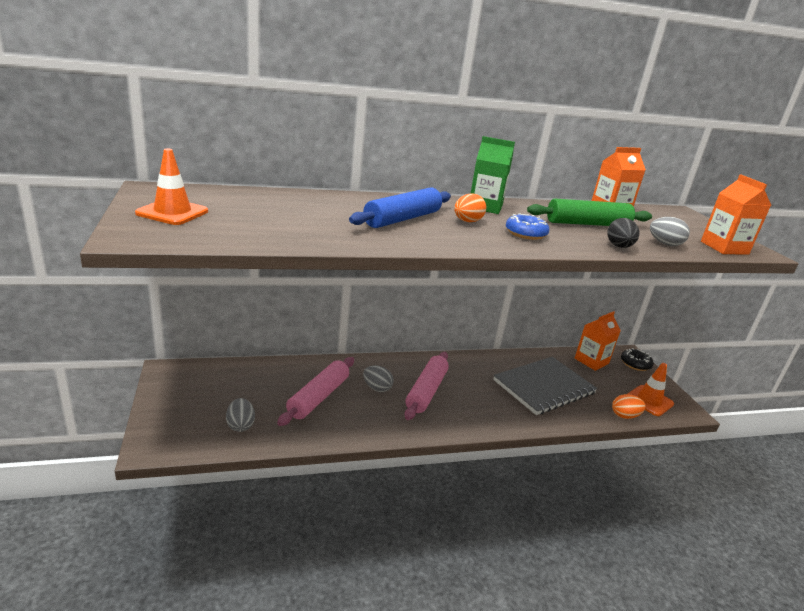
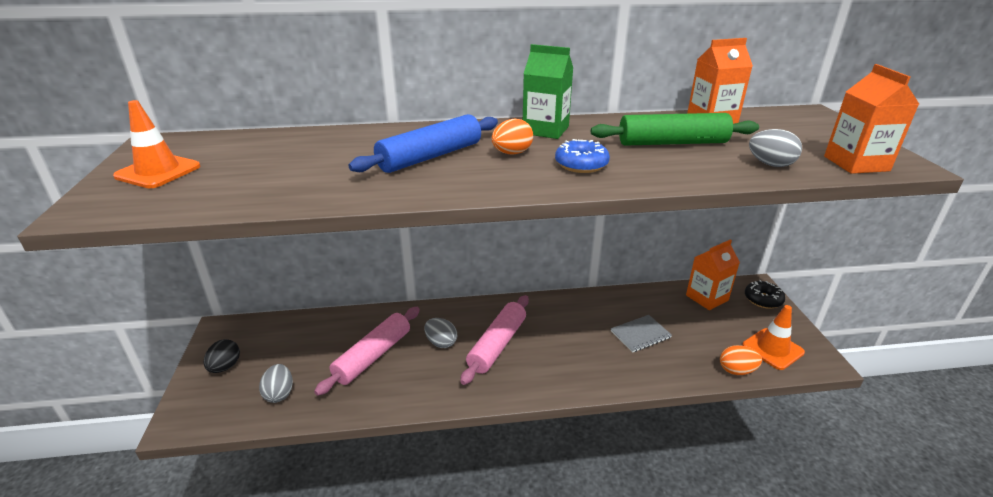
camera: 10 degrees right, 5 degrees up
(544, 387) = (640, 334): grey notebook -> grey notebook, size x0.49
(619, 247) = (702, 174): black egg -> black egg (225, 367)

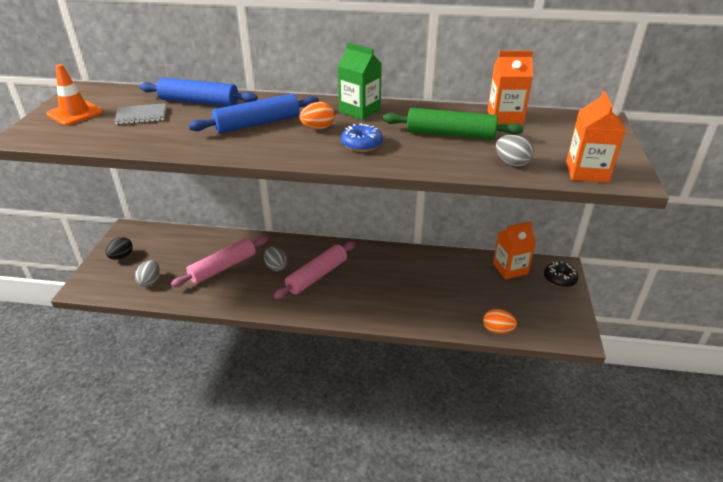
camera: 15 degrees right, 5 degrees up
(334, 141) = (199, 102): none -> blue rolling pin
(640, 334) = (434, 288): grey notebook -> grey notebook (141, 115)
(772, 349) = (540, 319): orange traffic cone -> none

